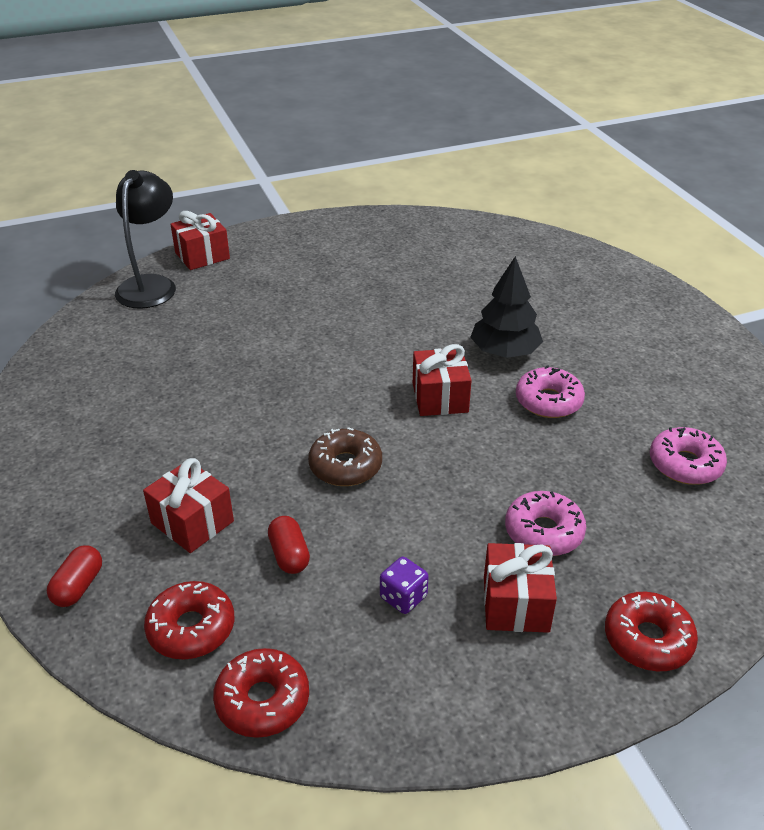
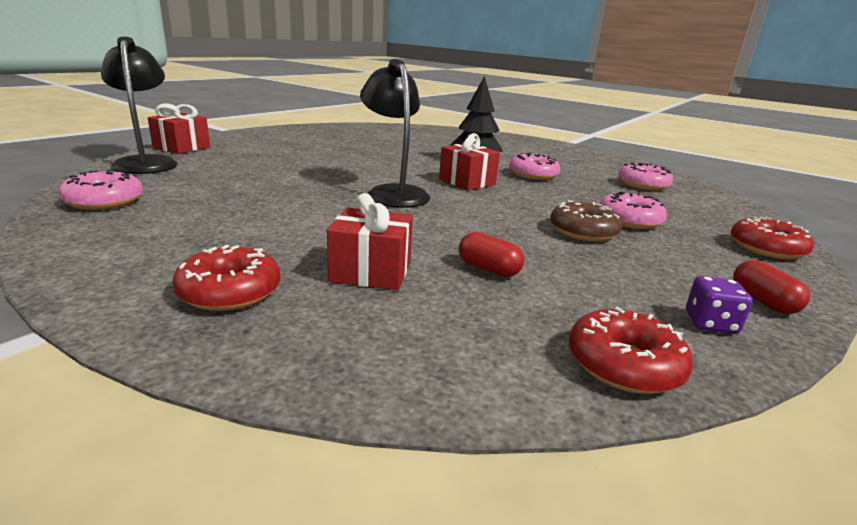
camera: 35 degrees left, 15 degrees down
(78, 353) = (104, 201): none -> pink donut
(78, 586) = (302, 347): red capsule -> red capsule (763, 301)
(191, 628) = (477, 339): red donut -> red donut (230, 292)
(332, 401) = (393, 193): none -> black lamp
(345, 466) = (454, 218): brown donut -> brown donut (583, 232)
(403, 597) = (609, 268): purple dice -> purple dice (710, 323)
(516, 604) = (677, 253): red gift -> none

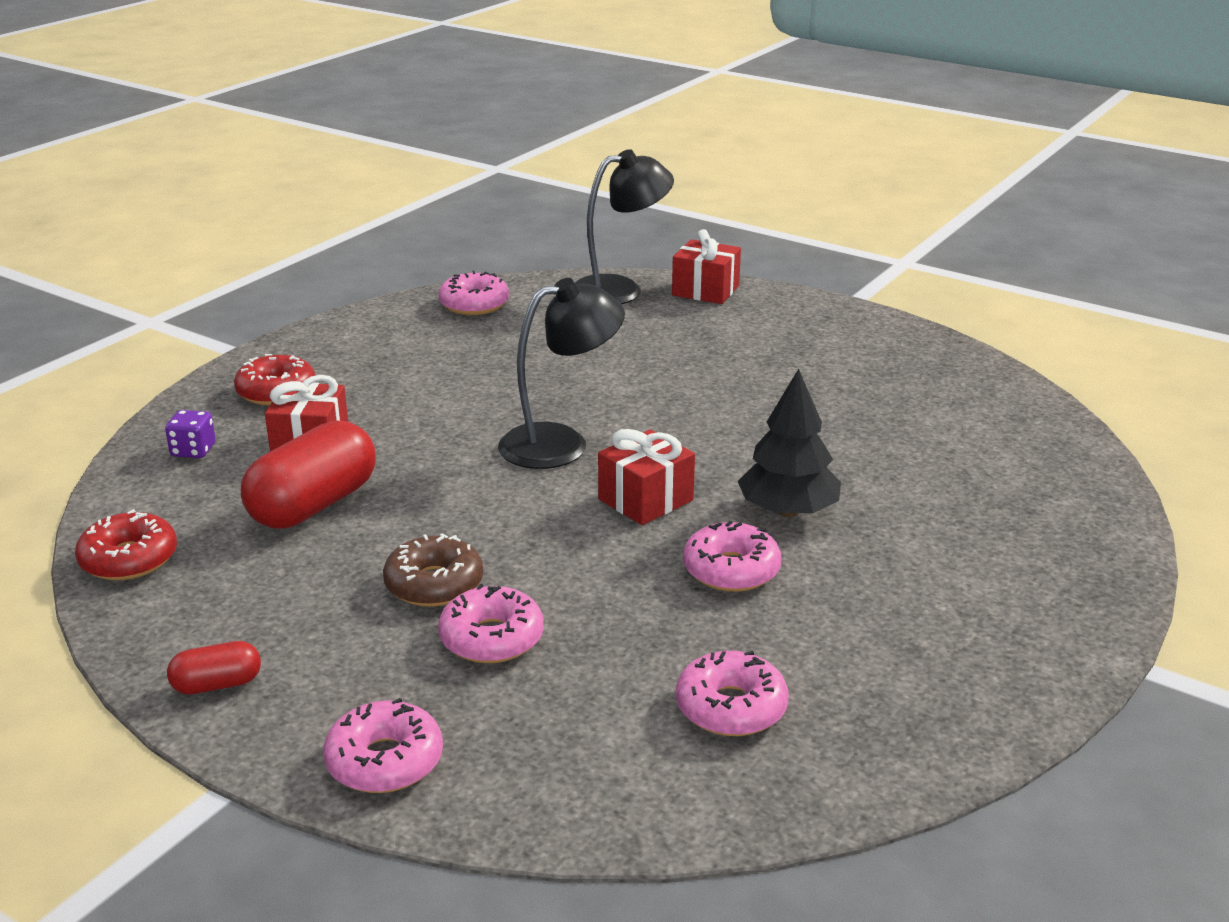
camera: 90 degrees right, 5 degrees up
(488, 269) = (314, 505): red capsule -> red capsule, size x2.03
(710, 323) = (179, 627): purple dice -> purple dice (193, 450)
(766, 248) = (385, 761): red donut -> pink donut

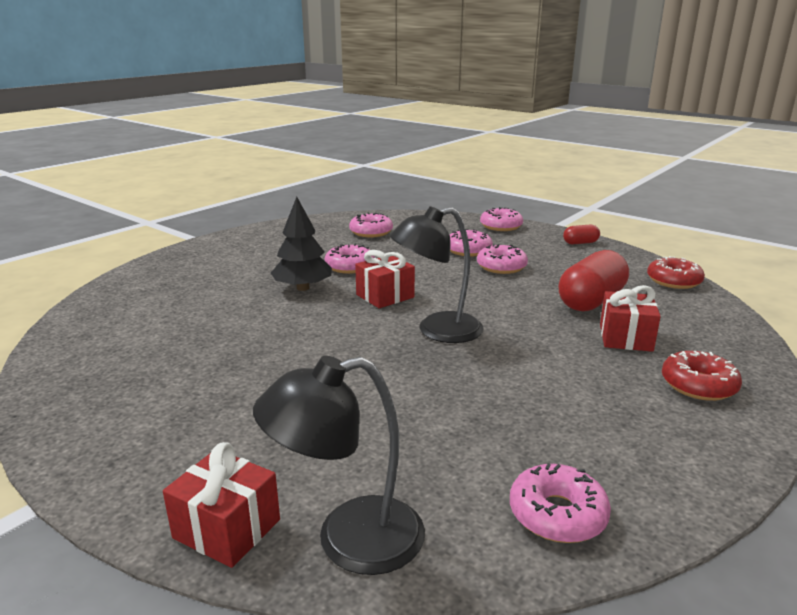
camera: 175 degrees left, 5 degrees down
(193, 450) = (710, 336): purple dice -> none
(434, 584) = (501, 267): brown donut -> pink donut

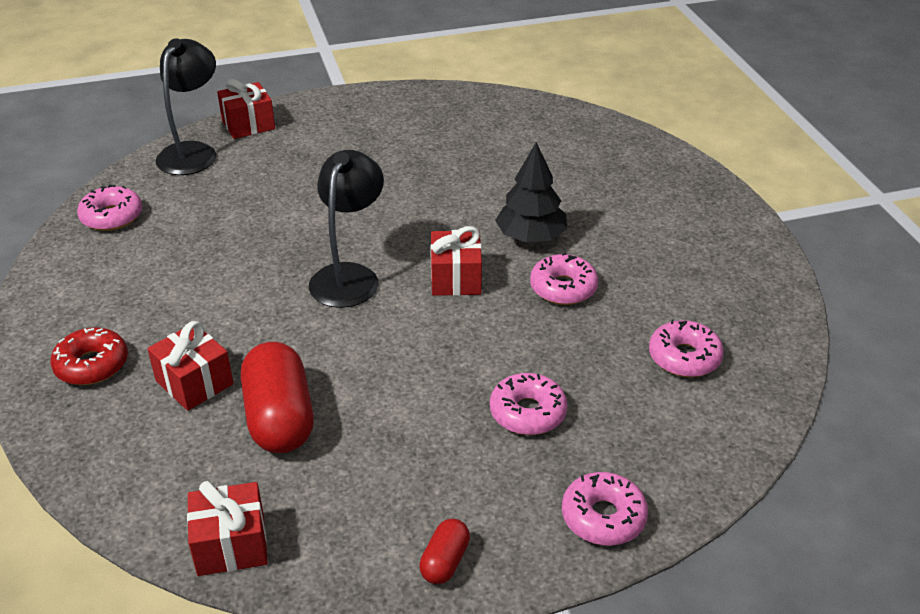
camera: 125 degrees right, 15 degrees up
(501, 267) = (443, 408): pink donut -> none
(673, 281) = (231, 545): red donut -> red gift

